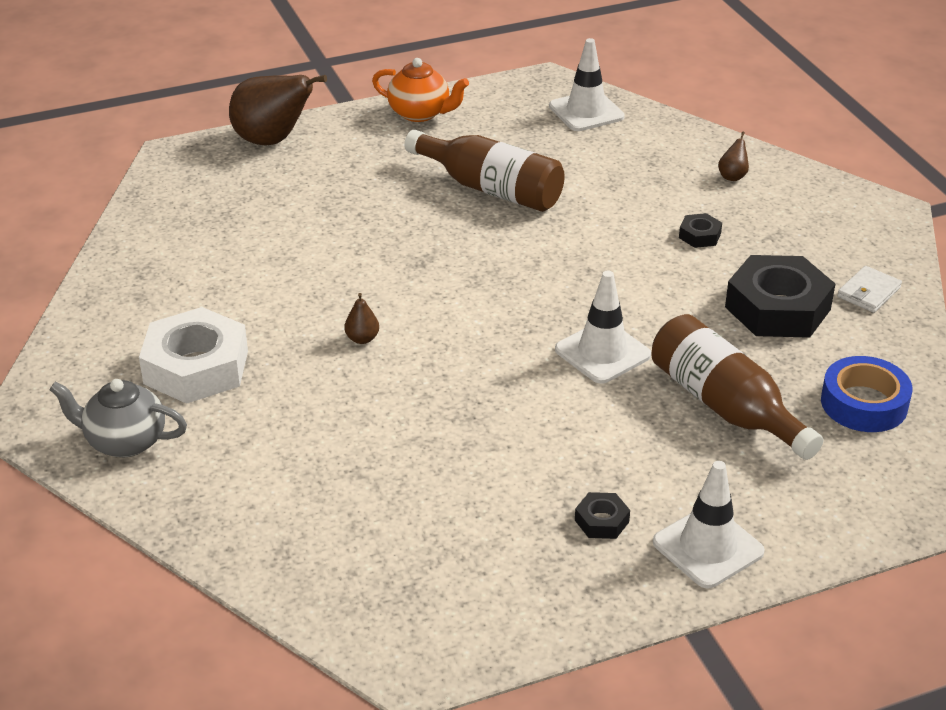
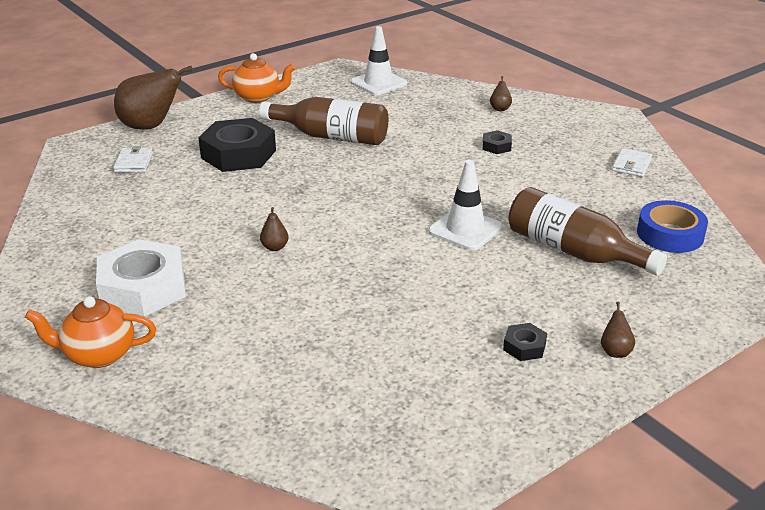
camera: 15 degrees left, 5 degrees down
(125, 441) = (98, 355): grey teapot -> orange teapot
(236, 192) = (133, 162): none -> white wallet
(708, 547) = (615, 351): white traffic cone -> brown pear
(777, 308) = (575, 183): black nut -> black nut (238, 154)

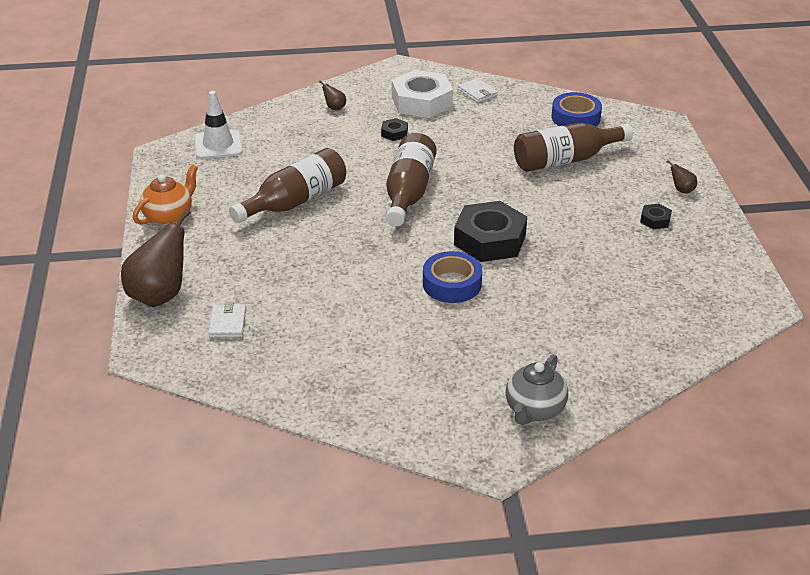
camera: 60 degrees left, 5 degrees up
(98, 355) = (534, 410): orange teapot -> grey teapot
(133, 162) = (227, 323): white wallet -> white wallet turned 60 degrees clockwise
(143, 288) = (457, 366): white nut -> white nut (421, 102)
(238, 154) = (275, 259): black nut -> black nut (490, 240)
(275, 247) = (452, 284): brown pear -> blue tape
(404, 182) = (408, 192): none -> brown bottle
(465, 229) = (501, 191): white traffic cone -> none

